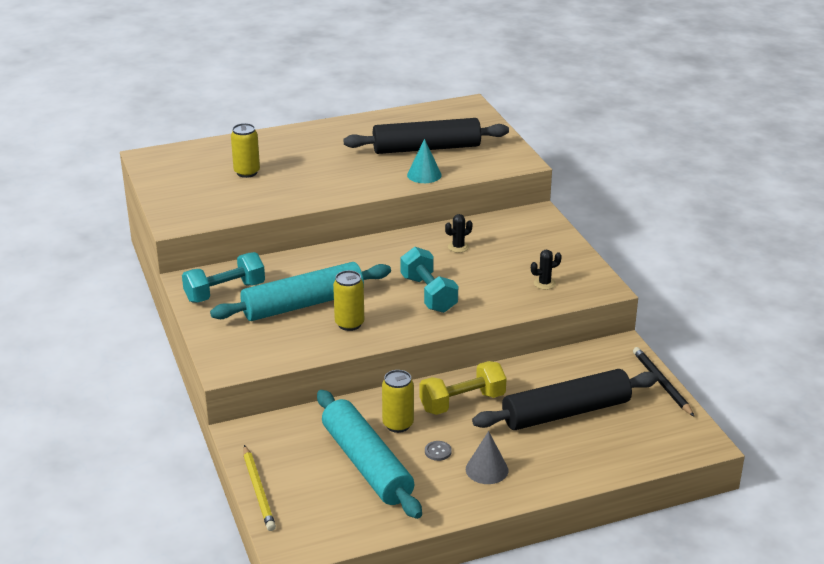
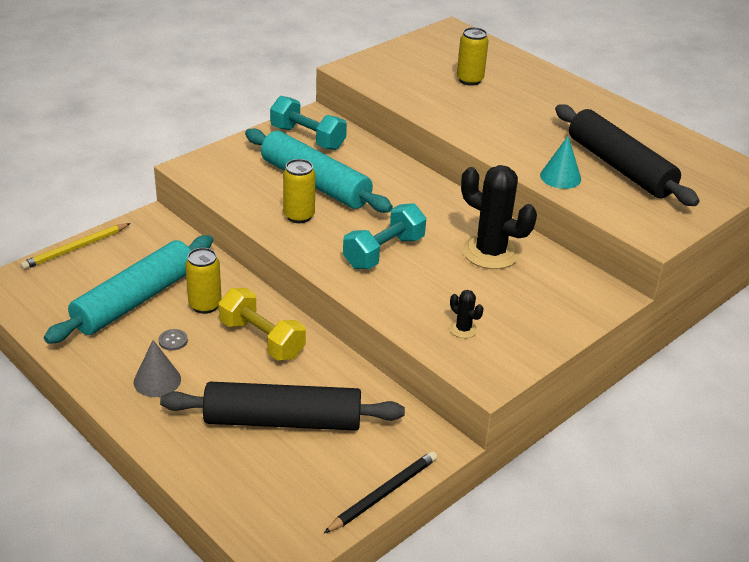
camera: 65 degrees right, 5 degrees up
(458, 247) = (490, 252): black cactus -> black cactus, size x2.25
(566, 412) = (283, 420): black rolling pin -> black rolling pin turned 45 degrees counterclockwise

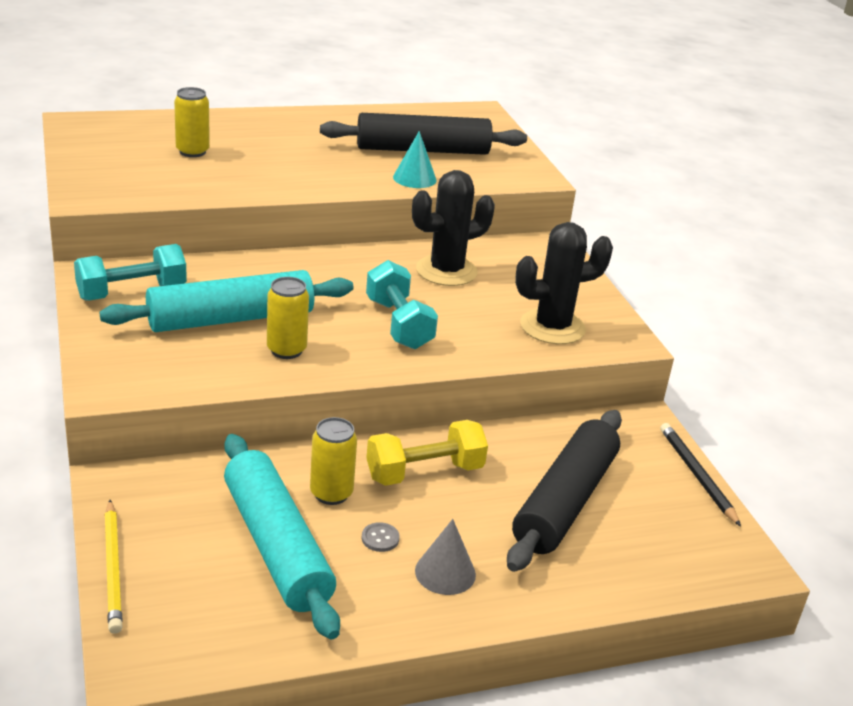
camera: 65 degrees left, 5 degrees down
(463, 329) = (552, 327): black cactus -> black cactus, size x2.25

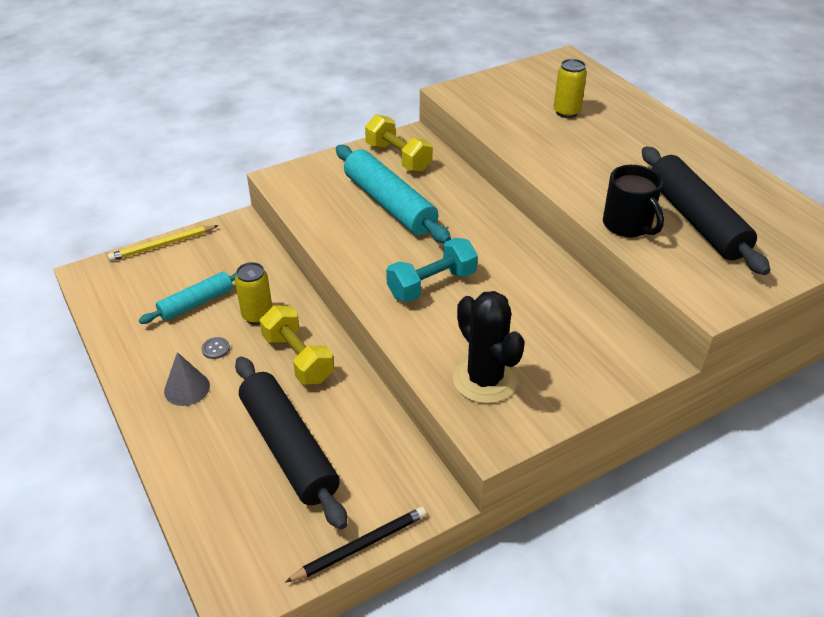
camera: 80 degrees right, 10 degrees up
(132, 292) = (398, 157): turquoise dumbbell -> yellow dumbbell
(277, 546) = (196, 303): turquoise rolling pin -> turquoise rolling pin, size x0.59
(286, 350) = (362, 237): yellow can -> none
(414, 178) = (628, 225): turquoise cone -> black mug
(446, 271) = (540, 297): black cactus -> none
(564, 501) = (289, 448): black rolling pin -> black rolling pin turned 45 degrees clockwise

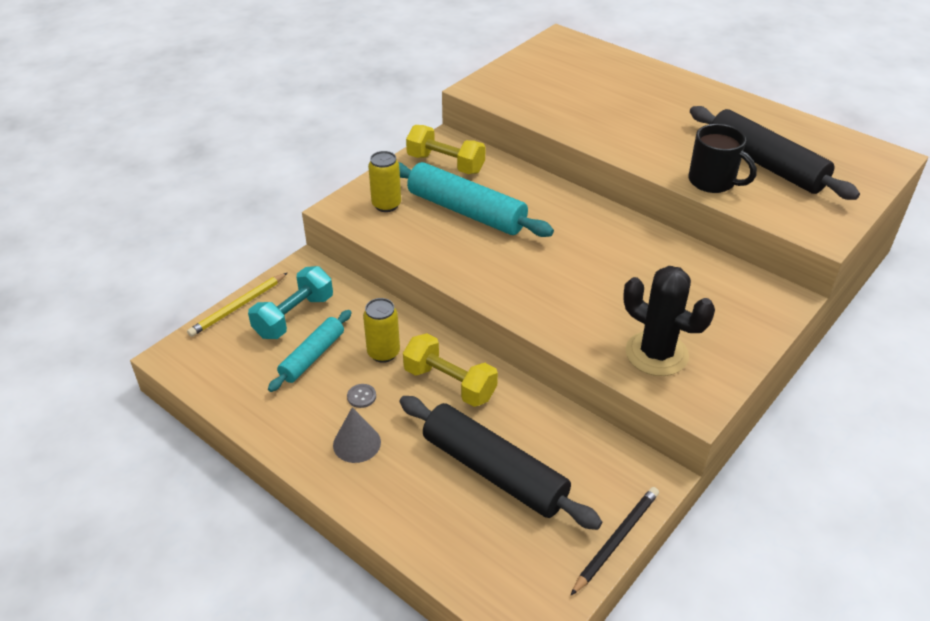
camera: 20 degrees left, 0 degrees up
(432, 284) = (554, 279): turquoise dumbbell -> turquoise dumbbell (294, 316)
(566, 112) = (594, 88): yellow can -> yellow can (386, 205)

